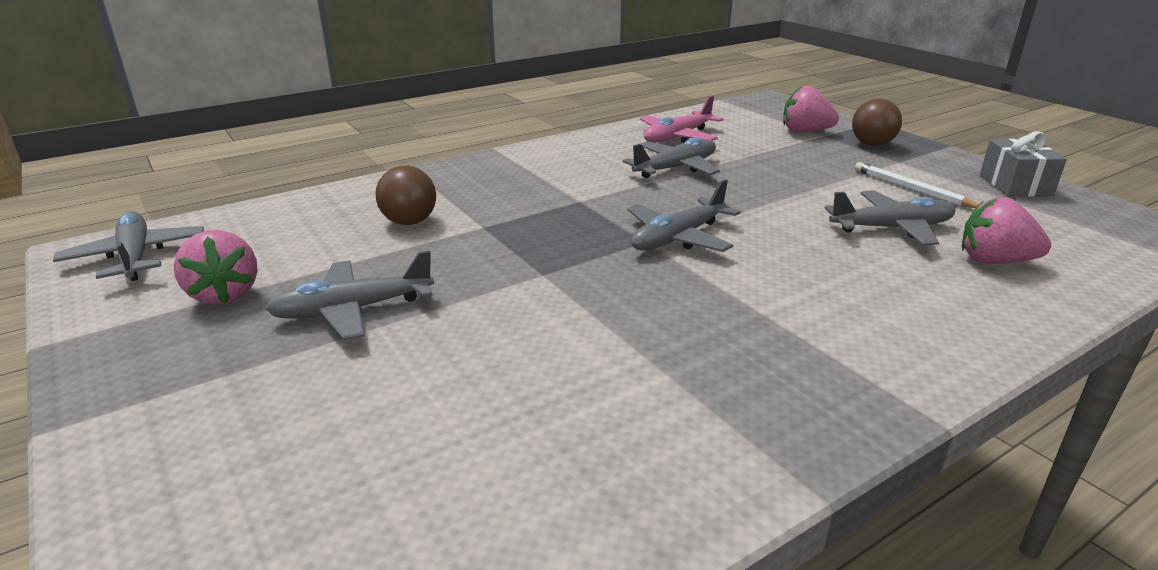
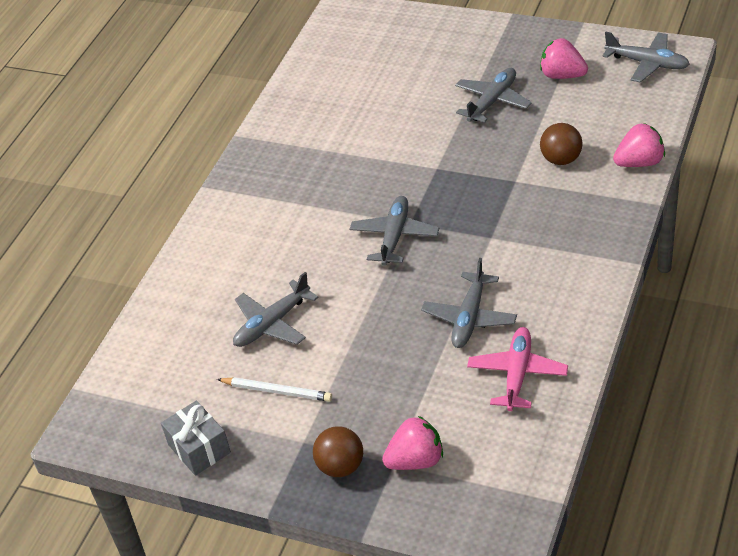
camera: 150 degrees right, 15 degrees up
(994, 261) = (200, 321): pink strawberry -> pink strawberry (639, 162)

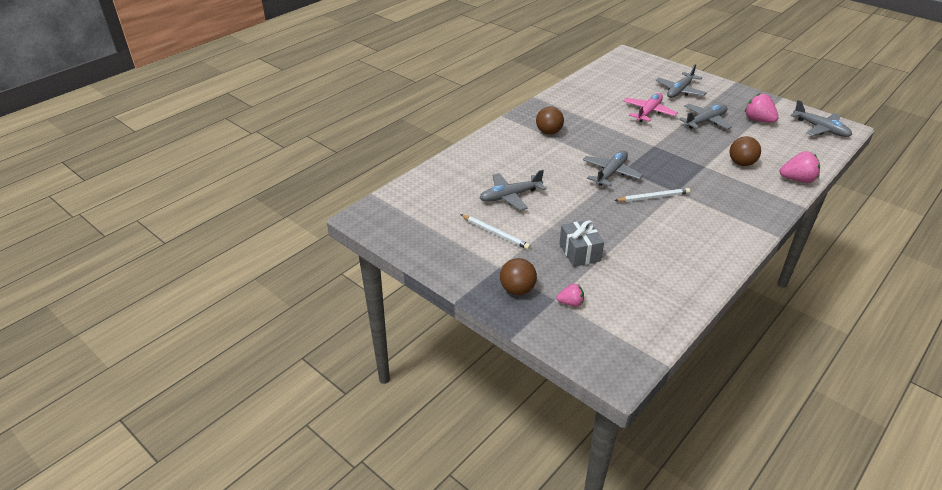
camera: 15 degrees right, 5 degrees down
(199, 448) = (430, 249): grey gift -> grey gift (580, 252)
(282, 194) = (548, 132): none -> brown ball
(416, 460) = (570, 303): pink strawberry -> pink strawberry, size x0.60
(464, 257) = (653, 197): none -> white pencil
(469, 318) = (643, 232): grey plane -> grey plane (679, 91)
(517, 374) = (664, 274): pink plane -> pink plane (648, 112)

